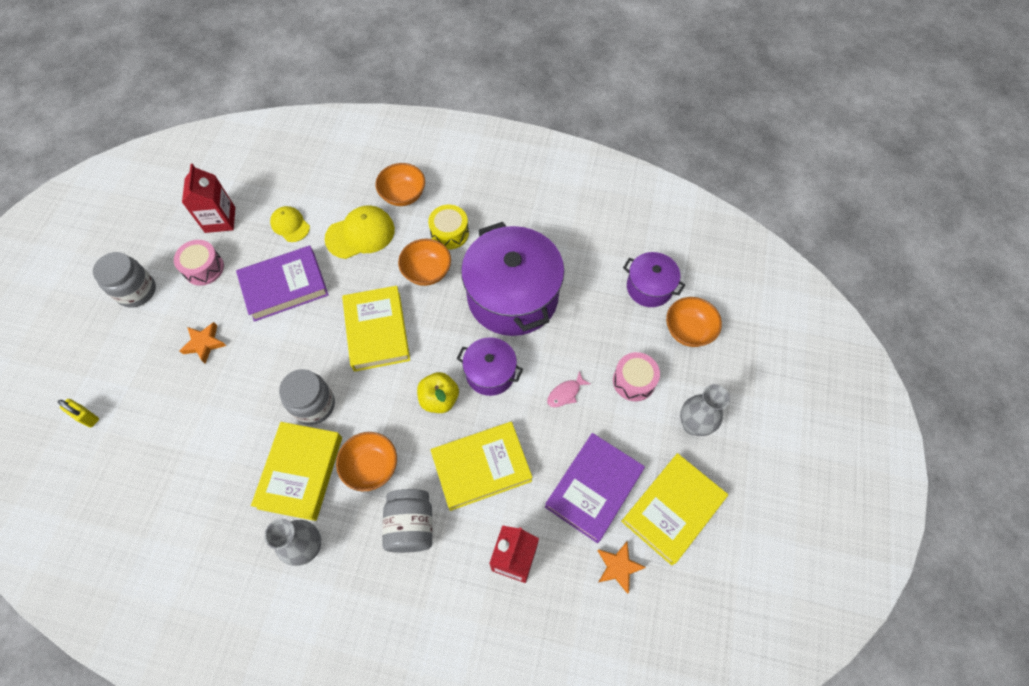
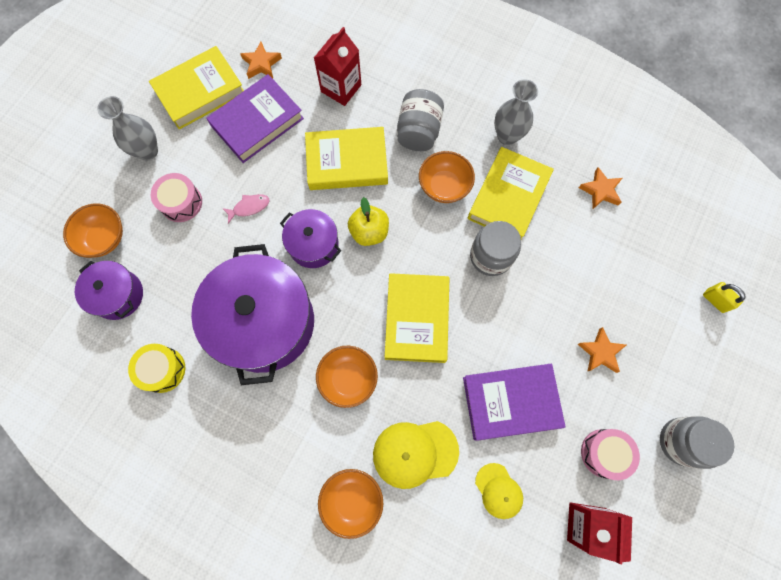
camera: 165 degrees left, 10 degrees up
(199, 506) = (600, 191): none -> orange star
(449, 233) = (309, 425): yellow drum -> yellow drum (162, 370)

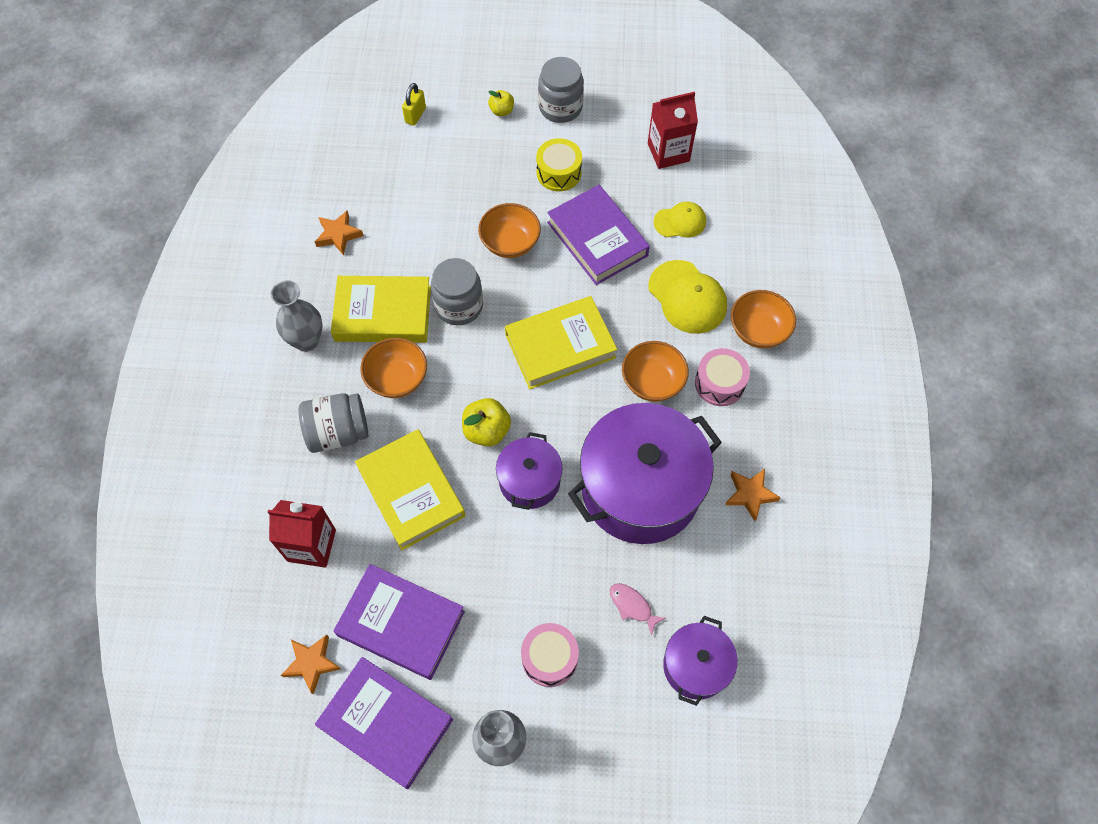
camera: 115 degrees left, 10 degrees down
(104, 238) = (639, 727): orange bowl -> orange bowl (510, 243)
(162, 370) = (746, 567): yellow drum -> yellow drum (559, 173)
(200, 92) = (386, 723): yellow book -> purple book
(249, 207) = (518, 573): pink fish -> pink fish (632, 606)
(498, 491) = (680, 222): yellow cap -> yellow cap turned 45 degrees clockwise
(600, 352) = (511, 185): orange star -> orange star (750, 494)
(604, 453) = (602, 157): pink drum -> pink drum (719, 383)
(695, 382) = (501, 111): none -> yellow apple

